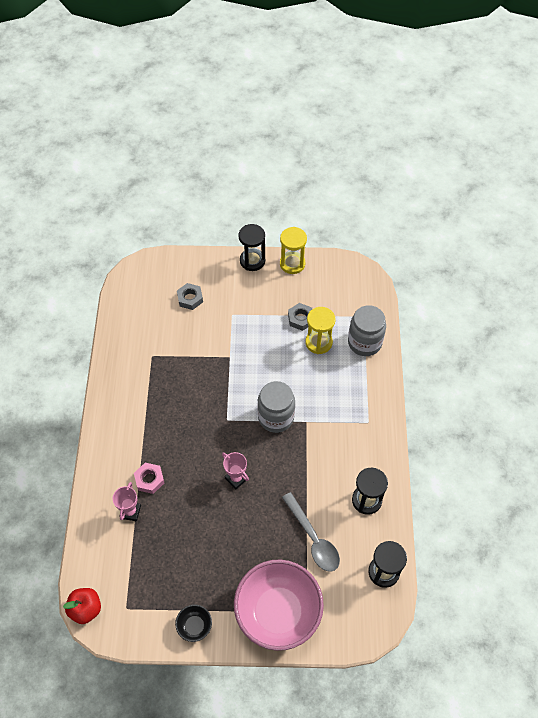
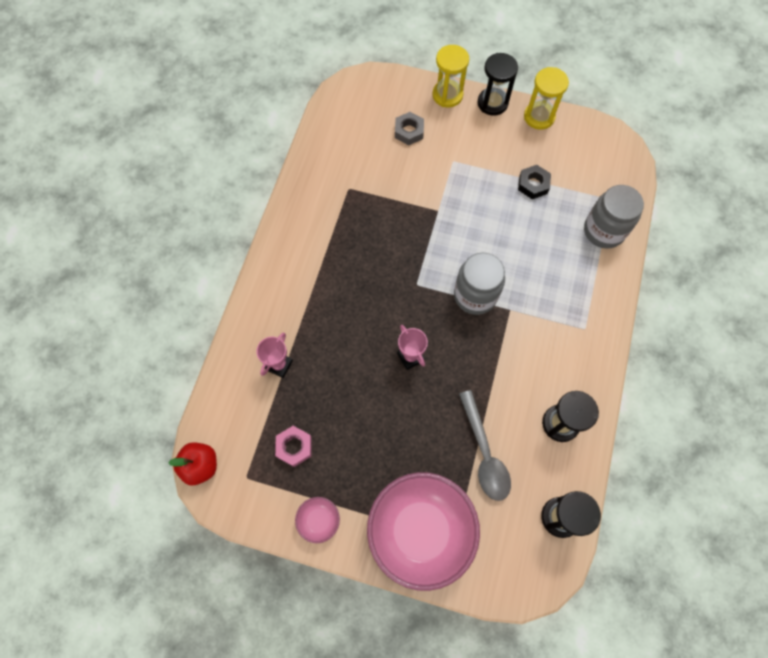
camera: 15 degrees right, 10 degrees up
(149, 479) = (310, 333): pink nut -> pink nut (294, 447)
(194, 626) = (319, 520): black bowl -> pink bowl
(300, 319) = (533, 184): grey nut -> black nut
(318, 342) = (548, 218): yellow hourglass -> yellow hourglass (447, 95)

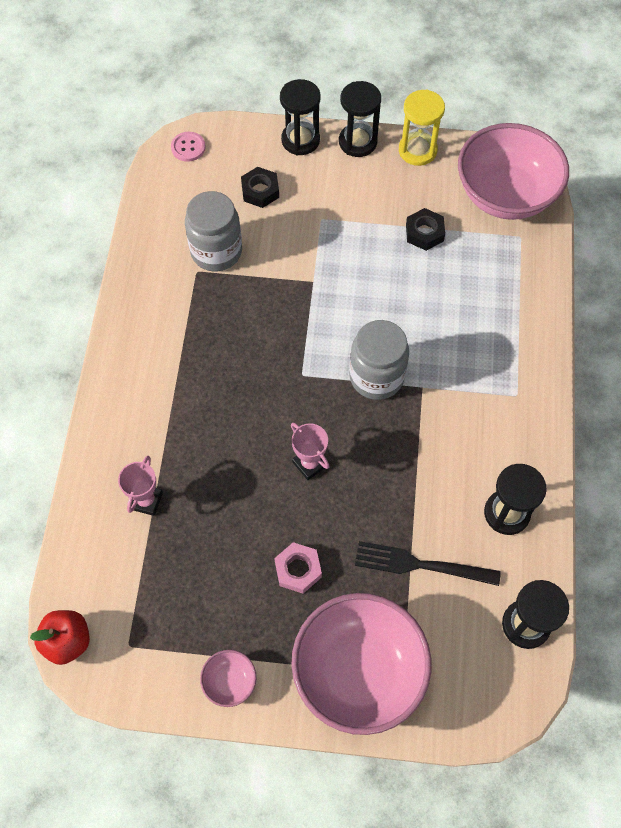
camera: 10 degrees left, 5 degrees down
(294, 447) = (183, 597): pink nut -> pink nut (298, 569)
(359, 88) = (188, 147): none -> pink button
(409, 131) = (260, 191): grey nut -> black nut
(447, 95) = (300, 140): yellow hourglass -> black hourglass
(484, 454) = (421, 565): grey spoon -> black fork
(603, 163) = (505, 195): none -> pink bowl
(603, 231) = (519, 275): grey jar -> grey jar (216, 251)

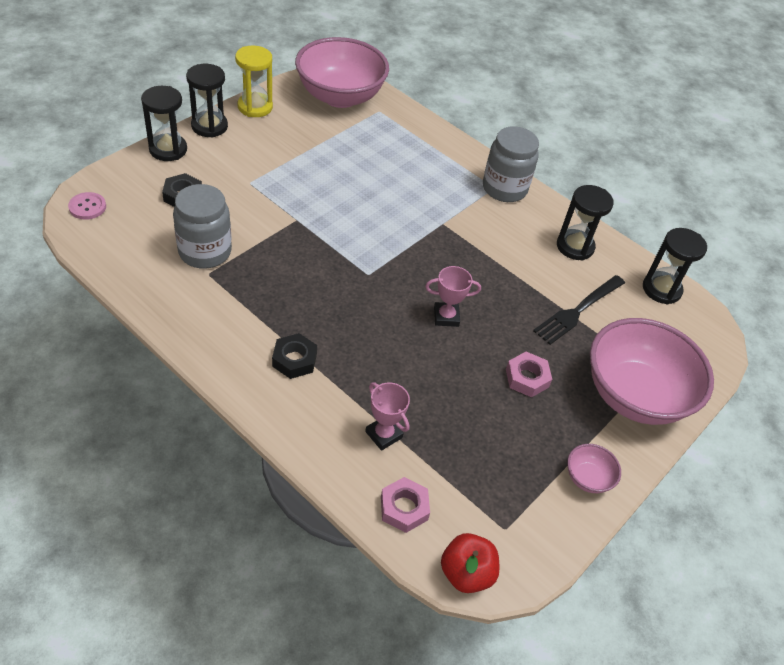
camera: 60 degrees left, 15 degrees down
(91, 560) = (404, 508): none -> pink nut
(376, 377) = (411, 239): grey jar -> grey jar (504, 188)
(424, 233) = (324, 146): black nut -> black nut (294, 360)

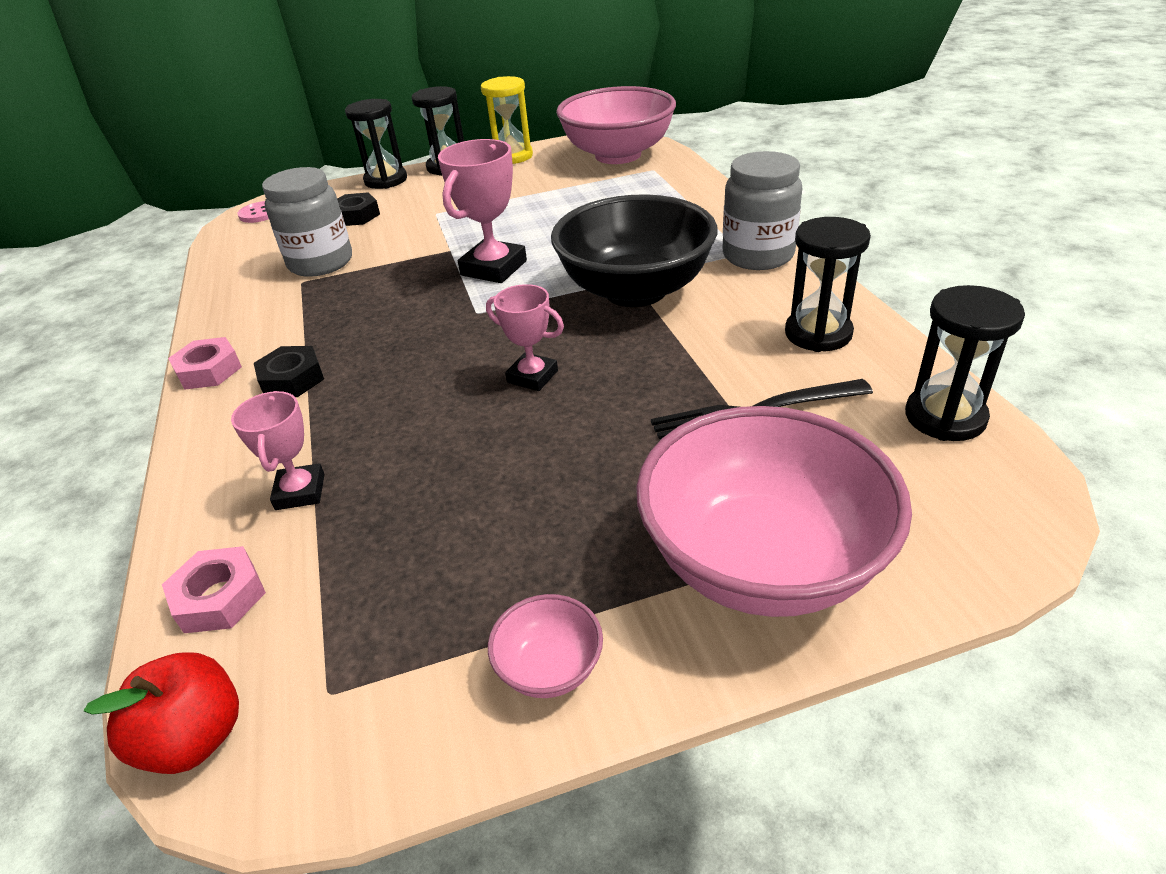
camera: 40 degrees right, 10 degrees down
(345, 231) = (494, 268): none -> pink trophy
(453, 233) = (635, 290): none -> black bowl
(527, 378) = (582, 480): pink nut -> pink nut (209, 370)

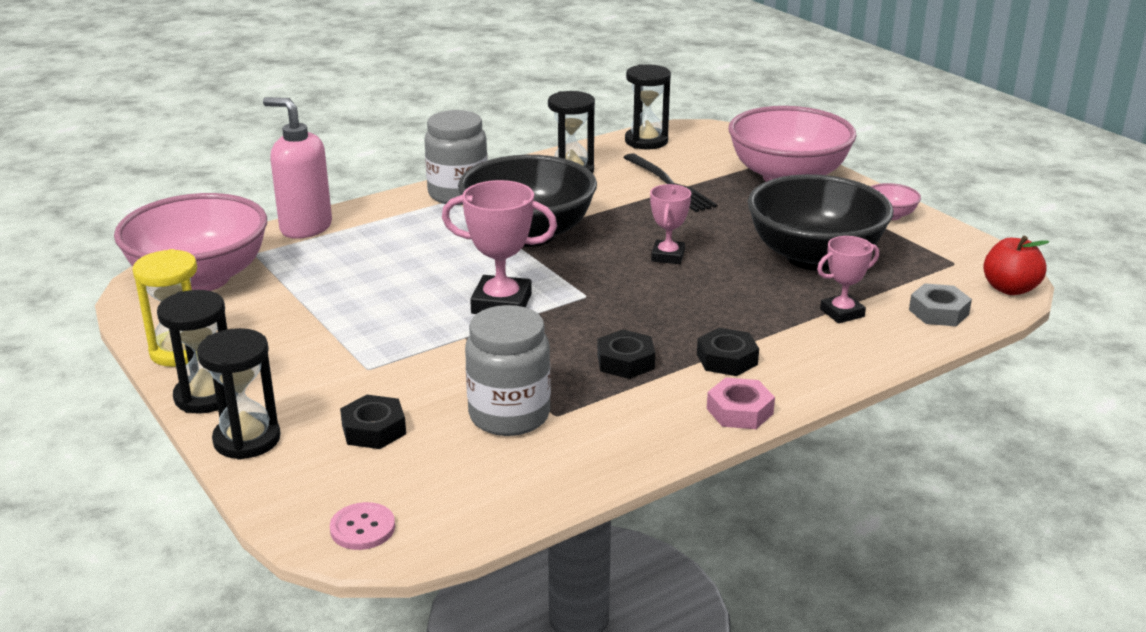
camera: 110 degrees left, 10 degrees down
(220, 597) = (938, 312): pink nut -> grey nut
(343, 321) = (625, 361): none -> black nut
(455, 508) = (814, 257): none -> black bowl
(697, 186) = (305, 228): none -> pink soap dispenser

